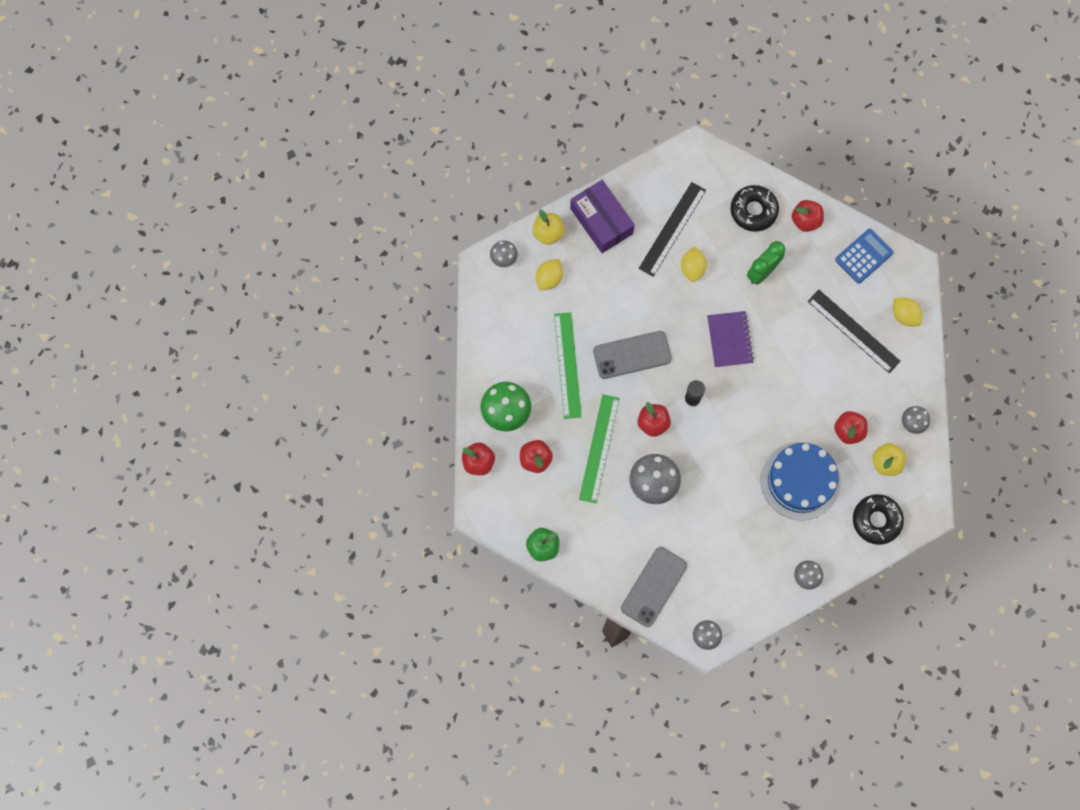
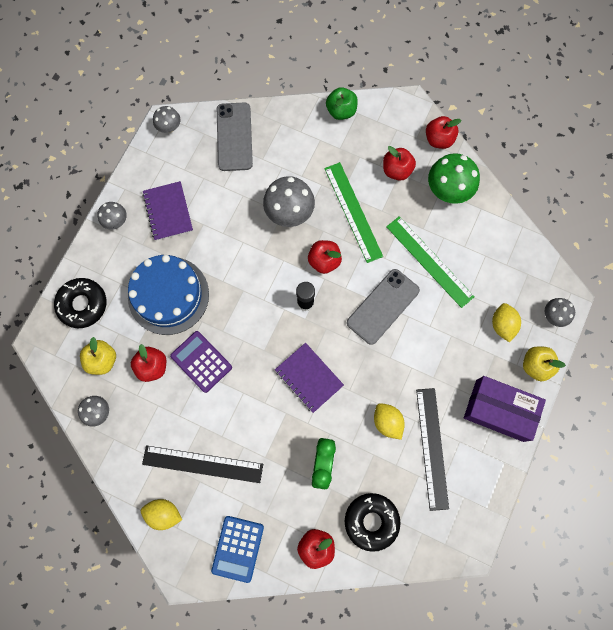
camera: 145 degrees right, 0 degrees up
(756, 555) = (168, 212): none -> purple notebook
(806, 408) = (201, 361): none -> purple calculator

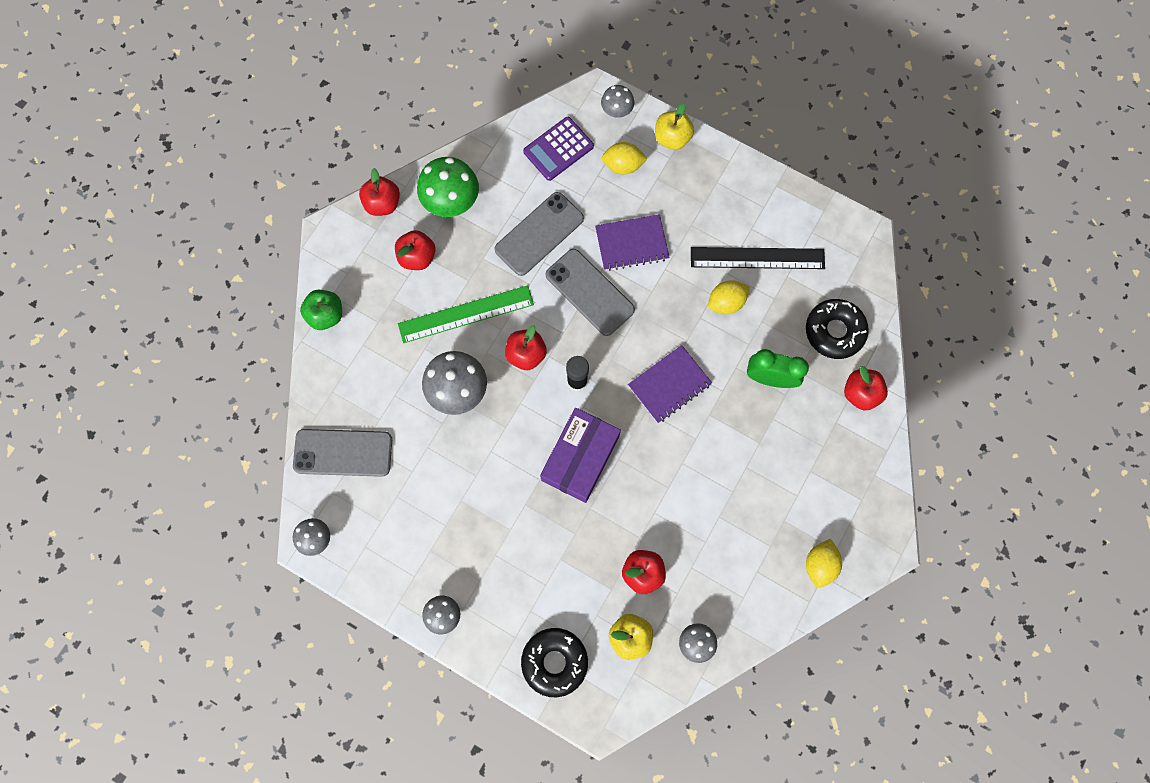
camera: 85 degrees left, 0 degrees up
(168, 212) = (438, 545): purple notebook -> purple notebook (631, 243)
(168, 295) = (552, 549): blue cake -> none
(201, 361) = (641, 511): purple calculator -> purple calculator (558, 149)
(202, 464) = (764, 516): black ruler -> none
(238, 548) = (860, 480): blue calculator -> none
(429, 261) = (539, 234): green ruler -> grey phone
(499, 410) = (719, 182): purple box -> purple box (580, 458)

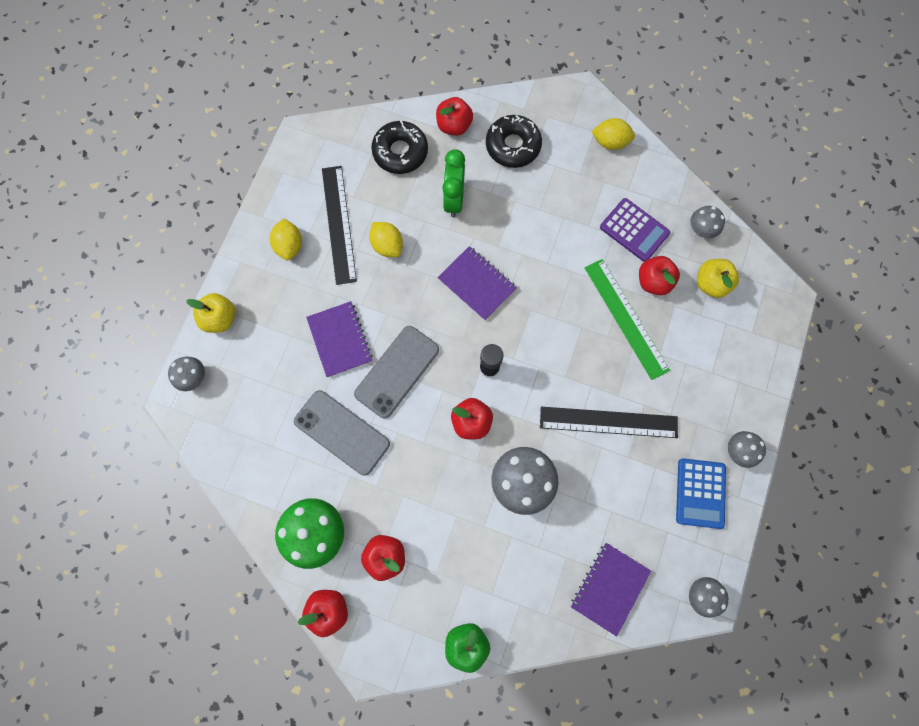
camera: 100 degrees left, 0 degrees up
(343, 453) = (609, 588): grey phone -> purple notebook
(410, 564) = (700, 493): none -> blue calculator
(466, 314) = (440, 491): green ruler -> green ruler (626, 318)
(500, 488) = (608, 422): none -> black ruler
(554, 662) = (750, 343): black donut -> black donut (513, 146)
(558, 149) = (244, 430): purple calculator -> purple calculator (634, 230)
(580, 458) = (563, 353): purple box -> none
(623, 165) = (255, 361): yellow lemon -> yellow lemon (289, 246)

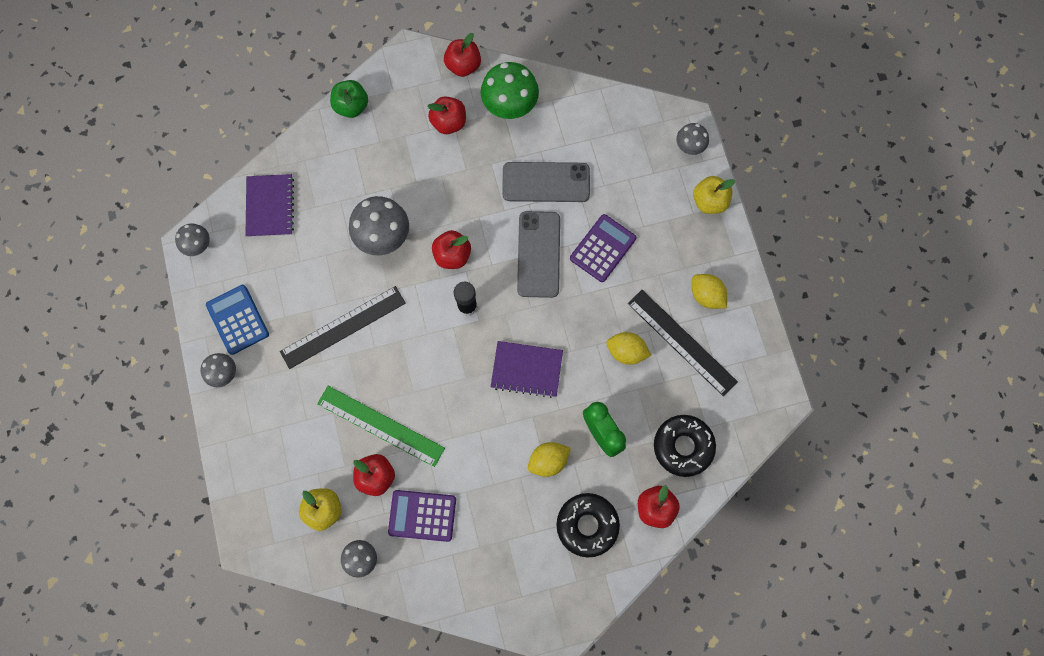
camera: 145 degrees right, 0 degrees up
(340, 340) = (602, 248): purple notebook -> purple calculator
(610, 142) = (500, 594): yellow lemon -> yellow lemon (548, 461)

